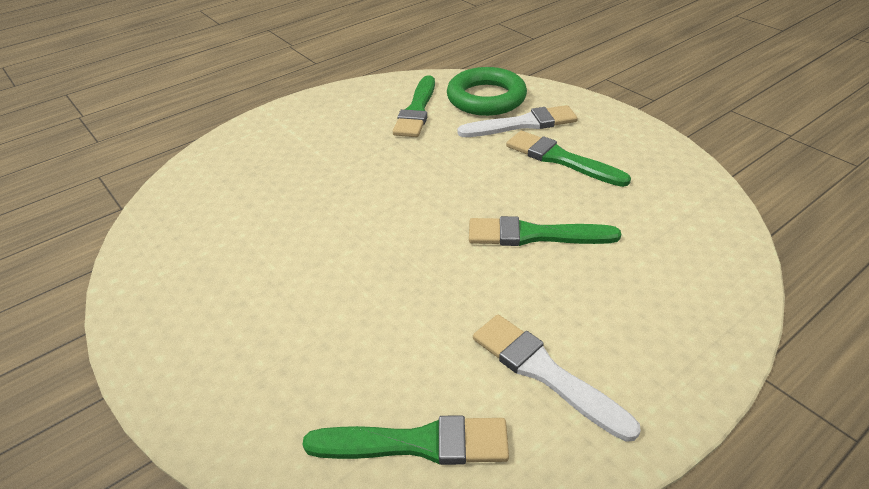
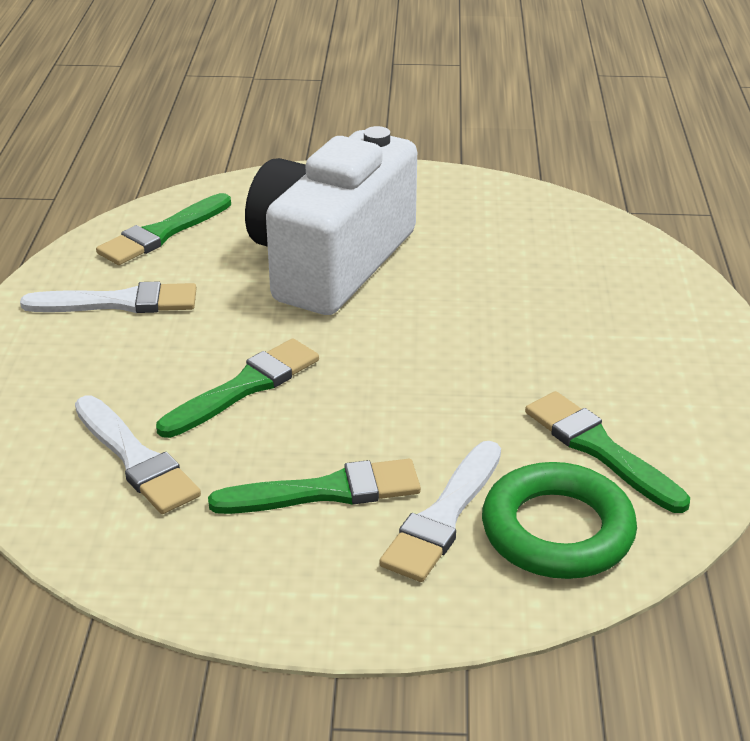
camera: 130 degrees right, 5 degrees down
(346, 295) = (330, 261): none -> white camera
(647, 230) = (136, 459): none -> white brush

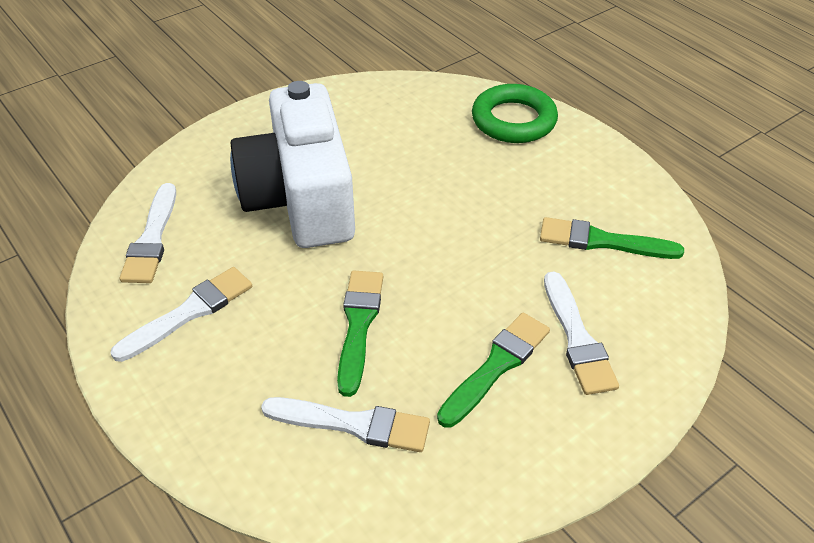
camera: 40 degrees left, 10 degrees up
(162, 233) = (152, 239): green brush -> white brush
(557, 530) = (641, 307): green ring -> green ring (513, 120)

